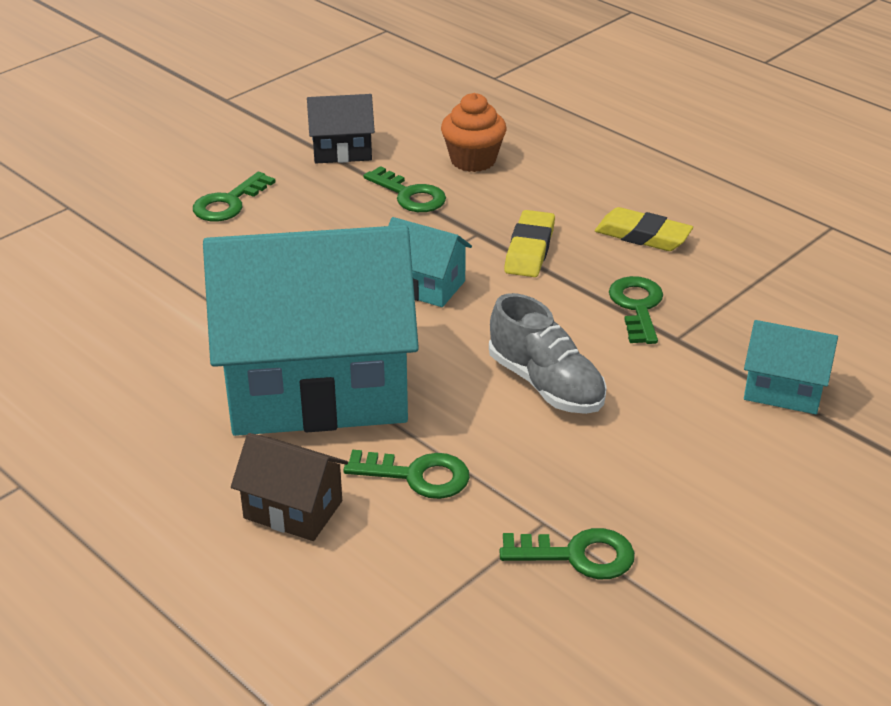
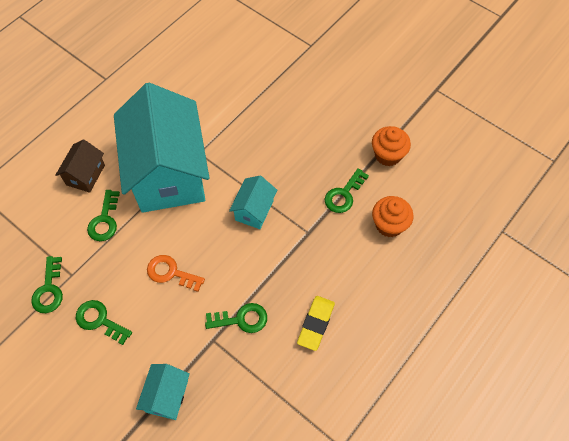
camera: 85 degrees right, 25 degrees up
(229, 203) = (323, 110): green key -> green key (100, 320)
(342, 151) = (388, 155): black house -> orange cupcake
(529, 249) = (294, 260): yellow eraser -> none
(546, 384) = (171, 273): grey shoe -> orange key

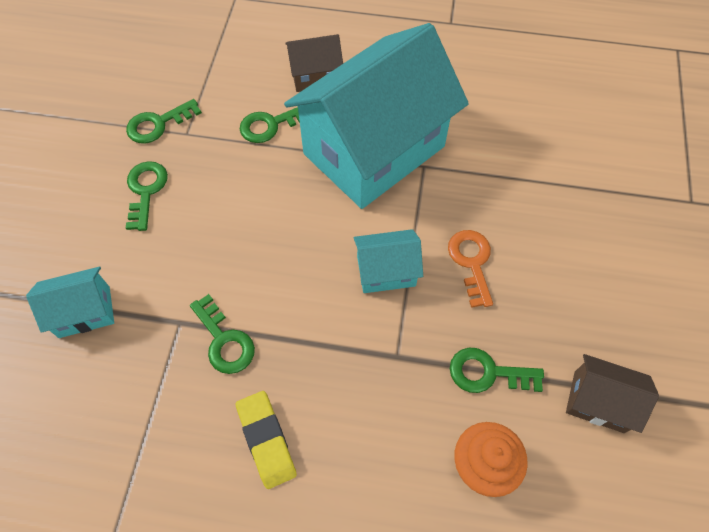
camera: 60 degrees right, 0 degrees up
(171, 273) = (243, 227): orange key -> orange key (471, 262)
(316, 324) = (266, 440): yellow eraser -> yellow eraser turned 75 degrees clockwise
(388, 155) = (598, 401): orange cupcake -> brown house

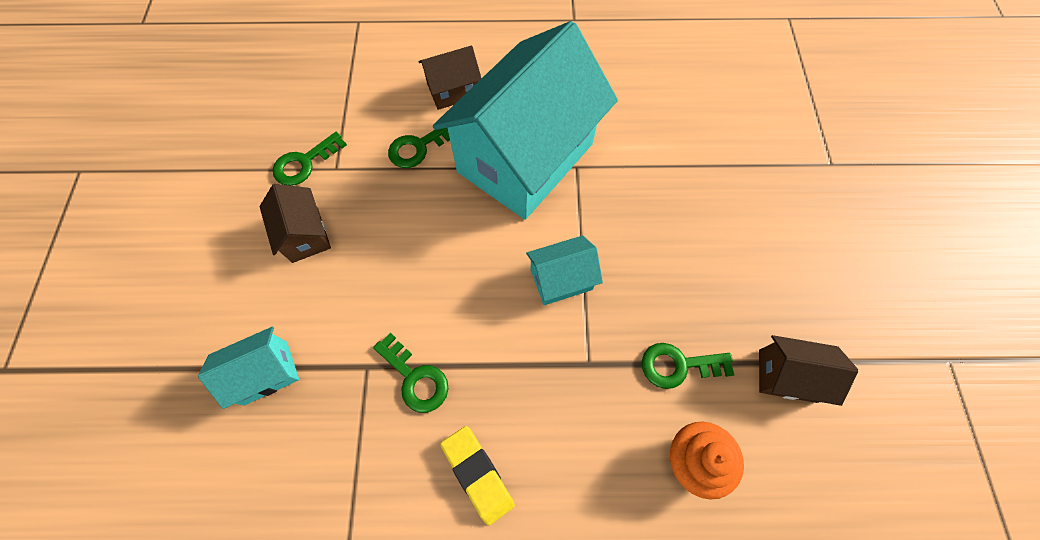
camera: 10 degrees left, 5 degrees up
(145, 191) = (305, 234): green key -> brown house
(471, 262) = (641, 257): orange key -> none

